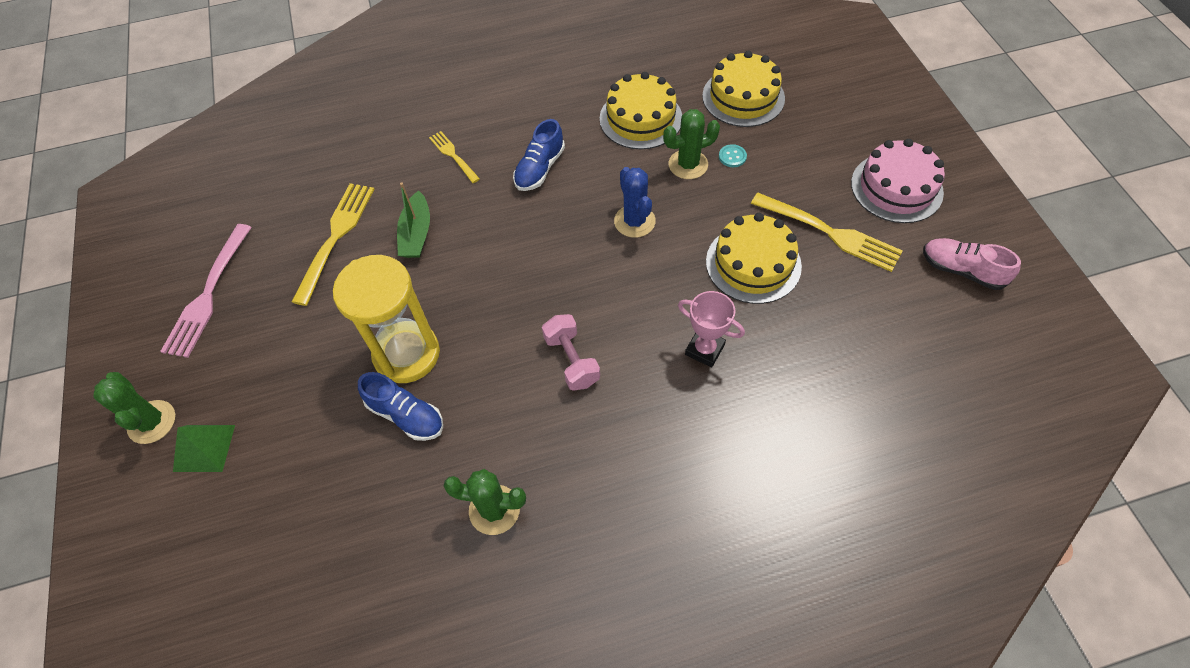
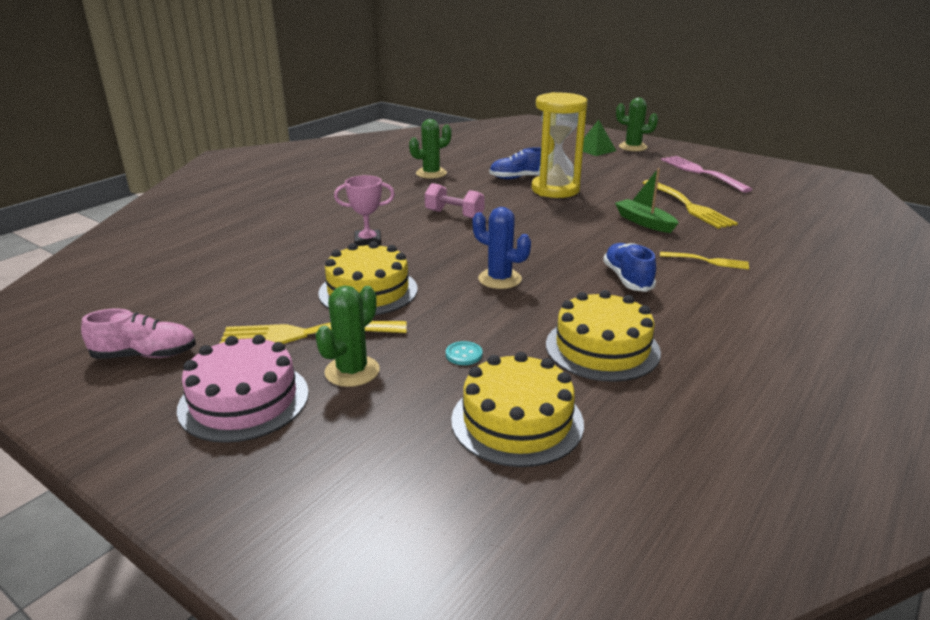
camera: 140 degrees right, 30 degrees down
(688, 164) = (502, 331): green cactus -> green cactus (352, 371)

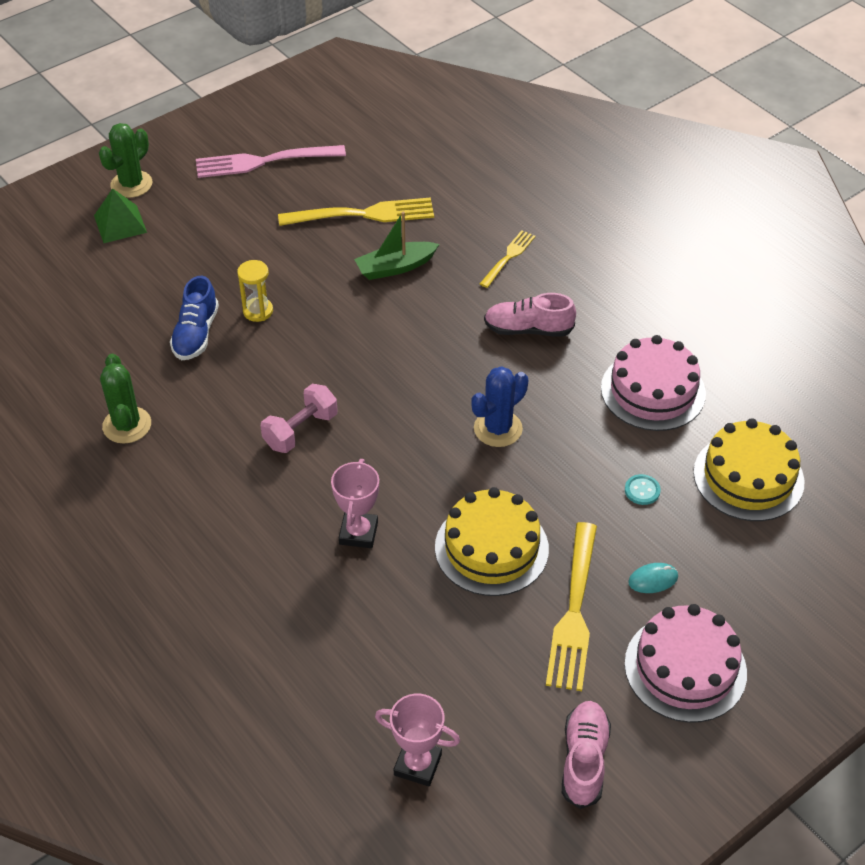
camera: 75 degrees left, 20 degrees up
(157, 287) = (417, 765): none -> pink trophy
(352, 371) = (653, 579): green cactus -> turquoise mouse
(555, 190) = (258, 311): yellow hourglass -> yellow hourglass, size x0.46
(602, 348) = (653, 391): yellow cake -> pink cake
(627, 279) = (528, 329): blue shoe -> pink shoe

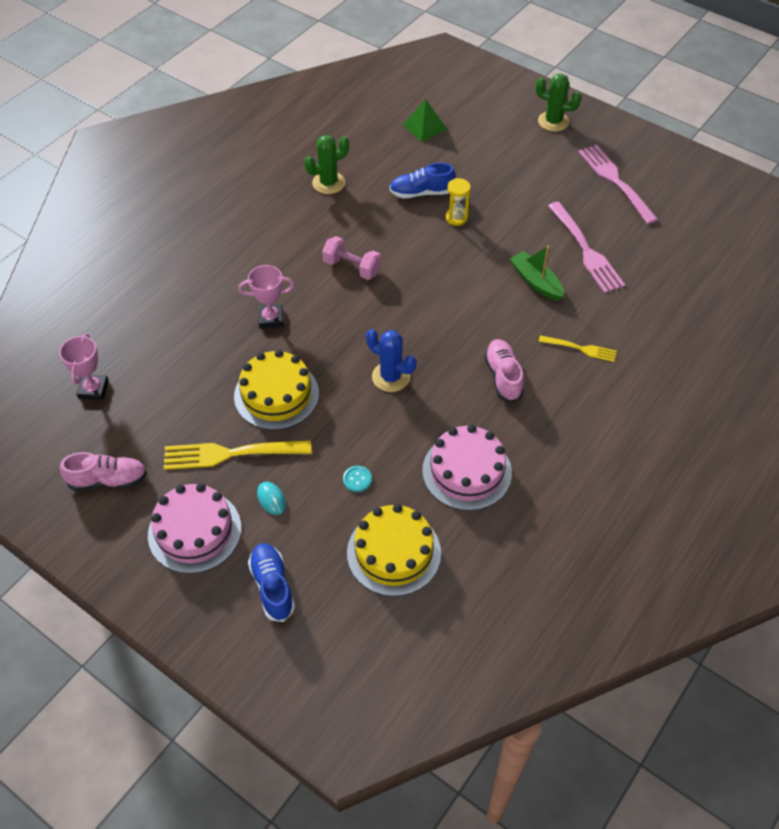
camera: 75 degrees right, 5 degrees up
(120, 224) = (511, 127): green pyramid -> green pyramid (424, 127)
(362, 215) = (585, 249): yellow fork -> pink fork
(776, 598) = (272, 586): none -> blue shoe

